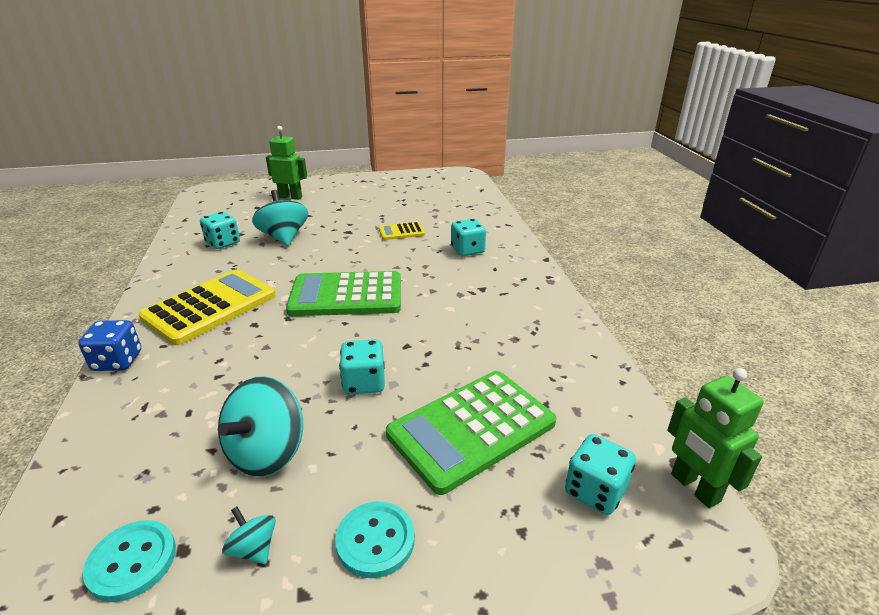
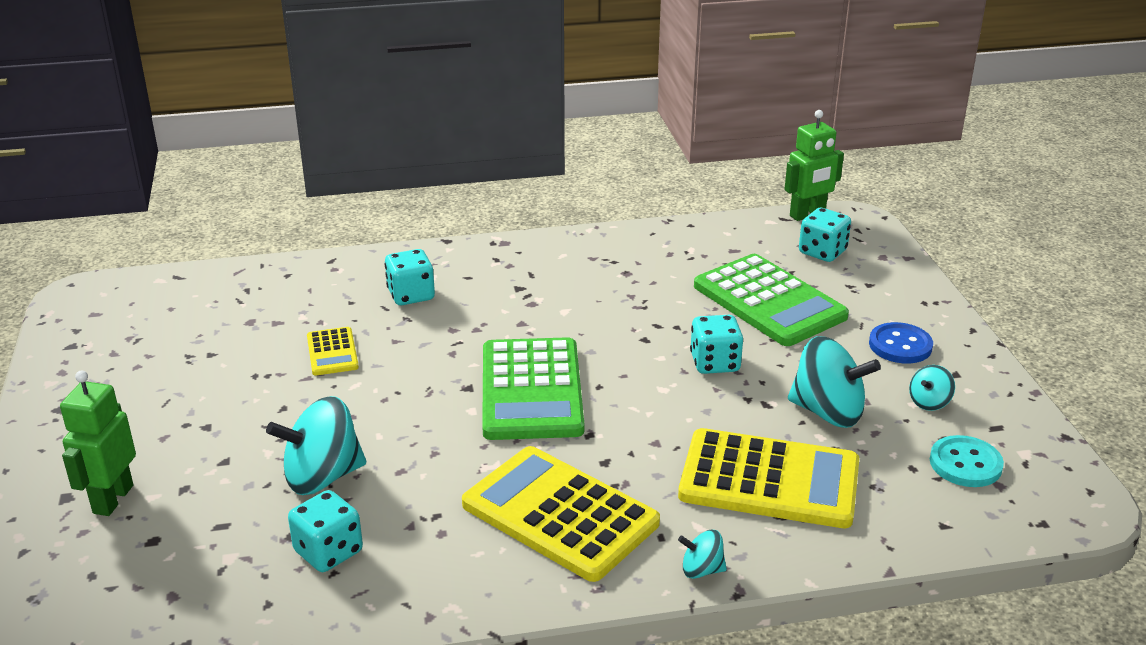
camera: 90 degrees left, 0 degrees up
(117, 361) = (701, 570): blue dice -> turquoise spinning top
(190, 402) = (769, 480): none -> yellow calculator
(375, 540) = (900, 345): turquoise button -> blue button

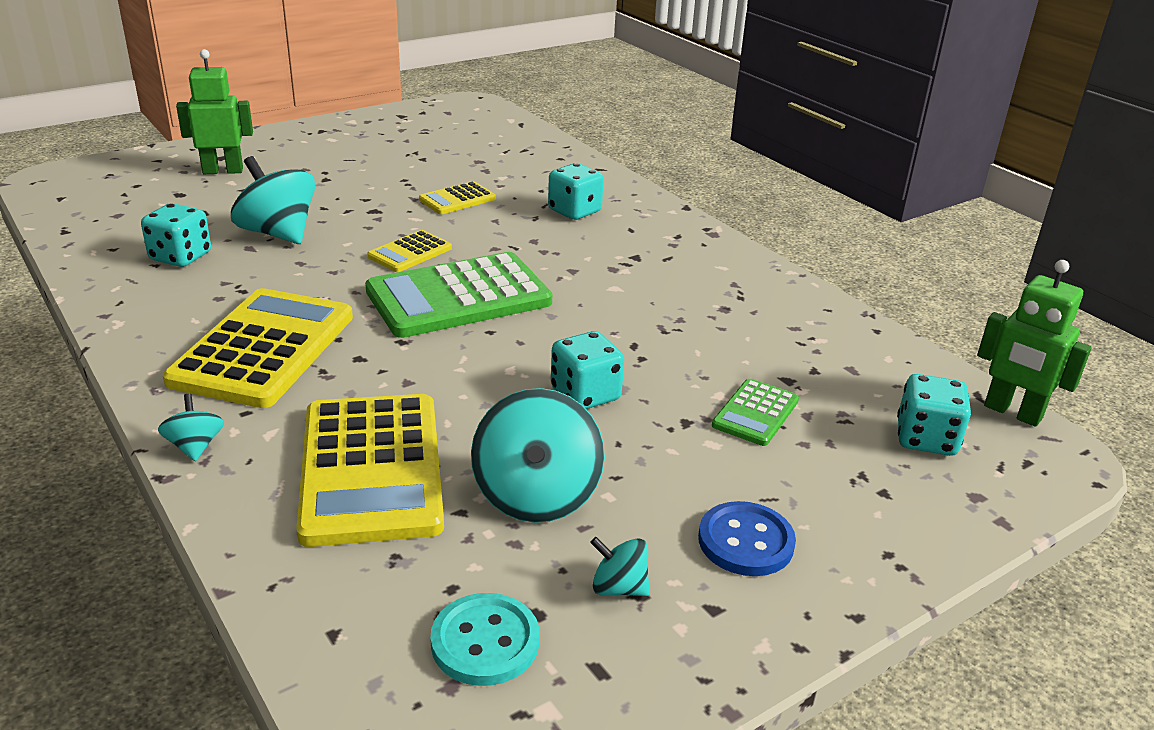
camera: 65 degrees right, 0 degrees up
(427, 401) = (410, 252): none -> yellow calculator
(769, 301) = (755, 413): green calculator -> green calculator, size x0.48

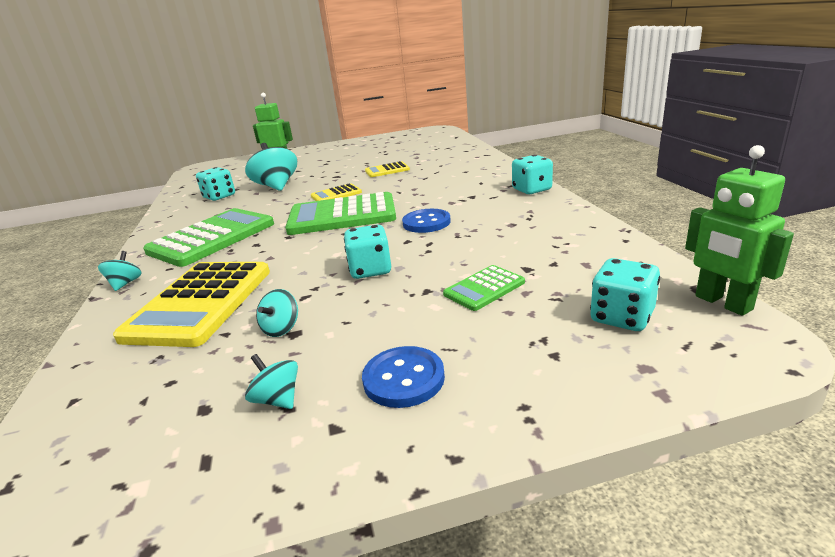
camera: 25 degrees right, 5 degrees down
(264, 349) = (212, 238): yellow calculator -> green calculator
(485, 642) = (151, 424): turquoise button -> none
(536, 495) = (281, 328): turquoise spinning top -> turquoise spinning top, size x0.49
(574, 211) = (452, 174): turquoise dice -> turquoise dice (531, 189)
(604, 308) = (426, 223): none -> blue button

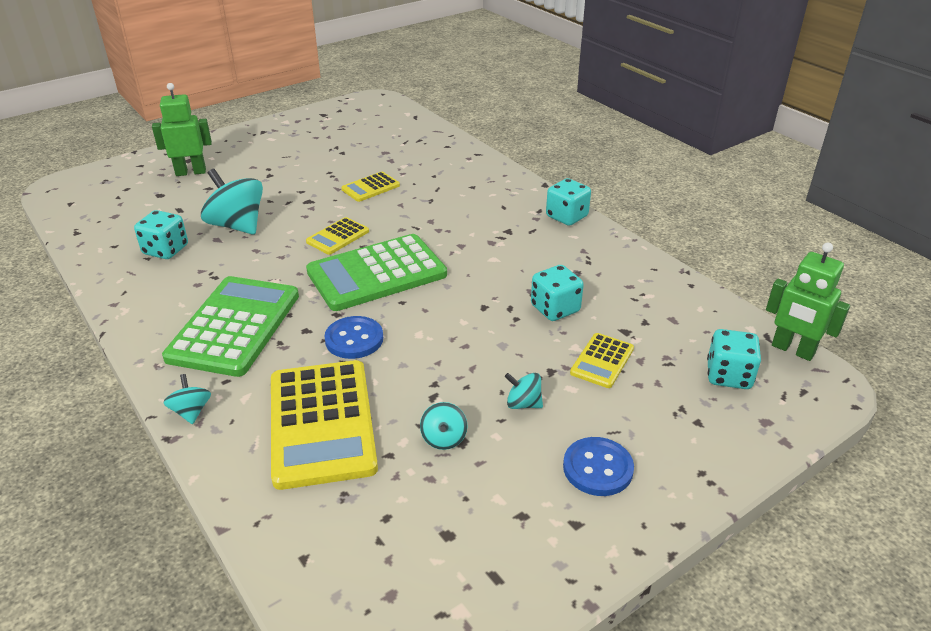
camera: 25 degrees left, 10 degrees up
(277, 399) = (507, 510): turquoise spinning top -> turquoise spinning top (523, 404)
(370, 270) = (475, 352): turquoise dice -> turquoise dice (555, 309)
(426, 223) = (486, 277): blue button -> blue button (354, 339)
(484, 288) = (602, 361): green calculator -> yellow calculator

